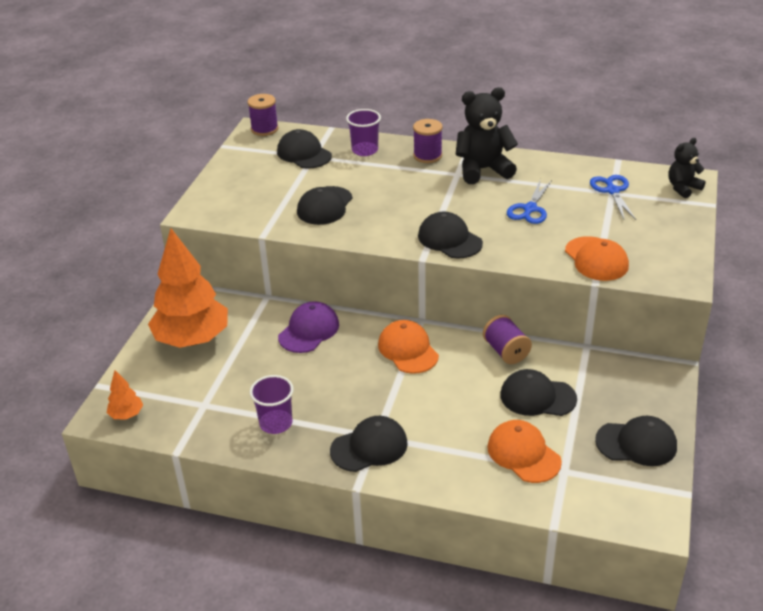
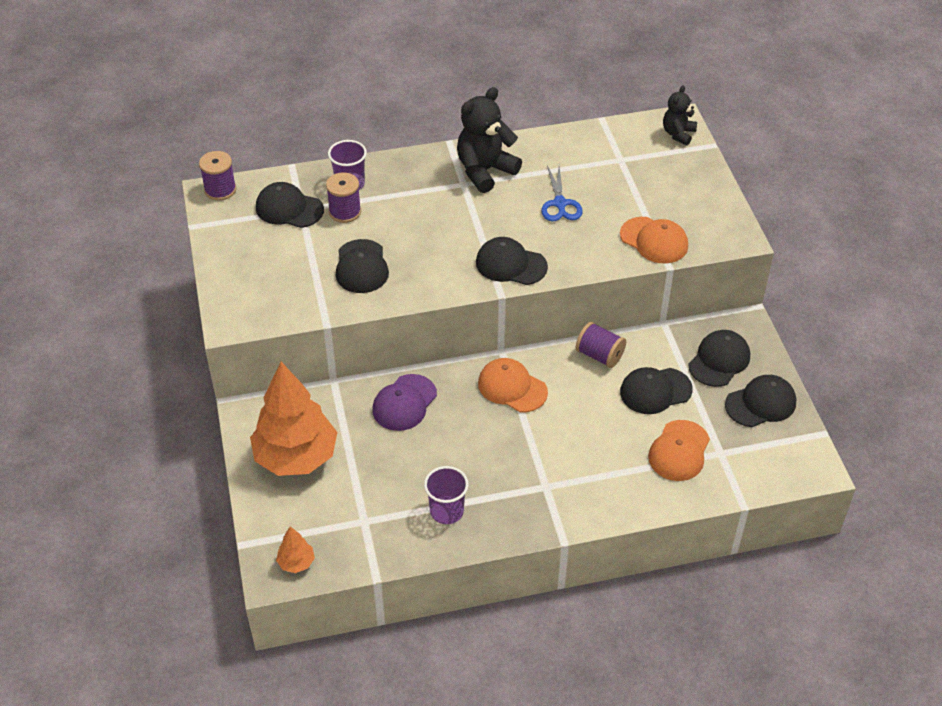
camera: 30 degrees left, 10 degrees up
(309, 330) = (404, 403): purple cap -> purple cap turned 150 degrees counterclockwise
(369, 447) = (547, 499): black cap -> black cap (719, 360)
(427, 156) = (418, 171): purple spool -> purple spool (345, 212)
(523, 454) = (679, 451): orange cap -> orange cap turned 90 degrees counterclockwise
(612, 191) = (619, 157): blue scissors -> none

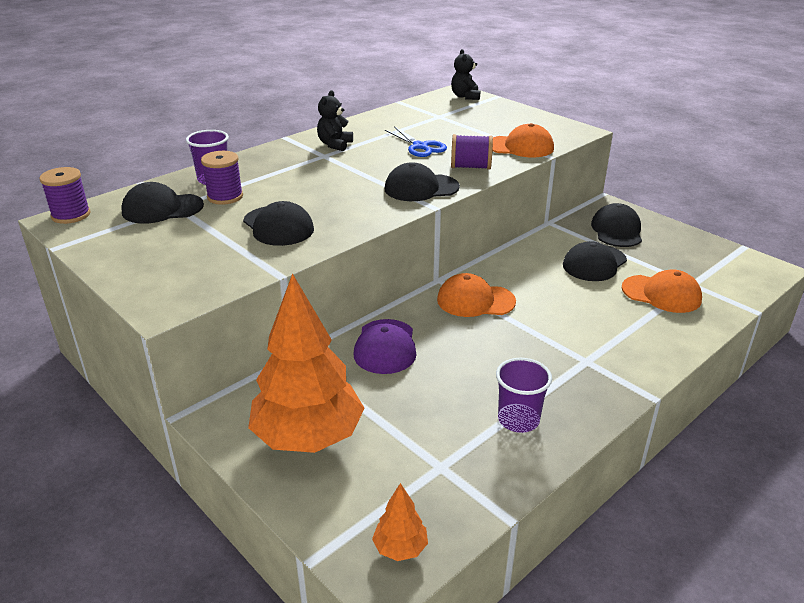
camera: 30 degrees left, 15 degrees down
(485, 171) = (335, 145): black teddy bear -> black teddy bear, size x0.59
(599, 355) = (524, 256): purple spool -> purple spool (470, 167)
(679, 451) = (661, 294): orange cap -> orange cap turned 60 degrees counterclockwise
(760, 403) = (679, 245): black cap -> none

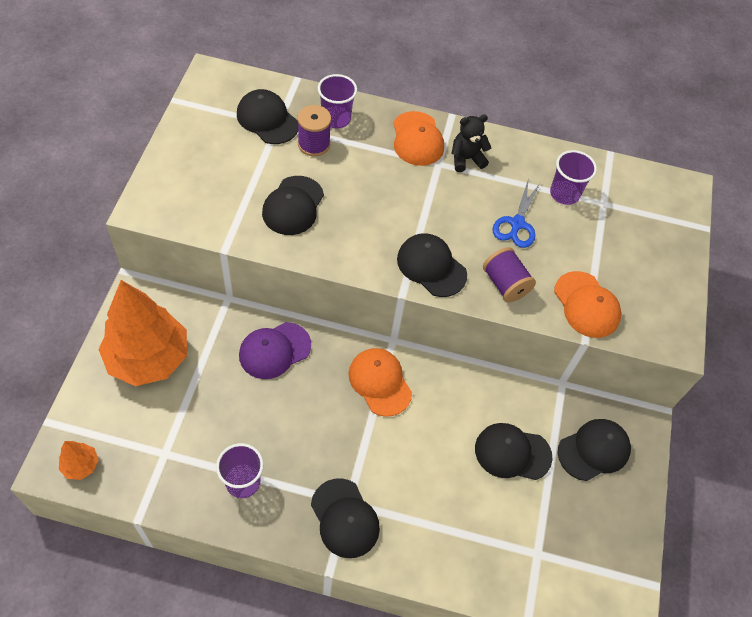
camera: 50 degrees right, 25 degrees up
(71, 215) = (221, 76): purple spool -> none
(414, 124) = (564, 193): none -> purple cup
(465, 96) = (677, 201): black teddy bear -> none
(602, 368) = (345, 518): none -> black cap
(661, 294) = (498, 530): orange cap -> orange cap (417, 139)

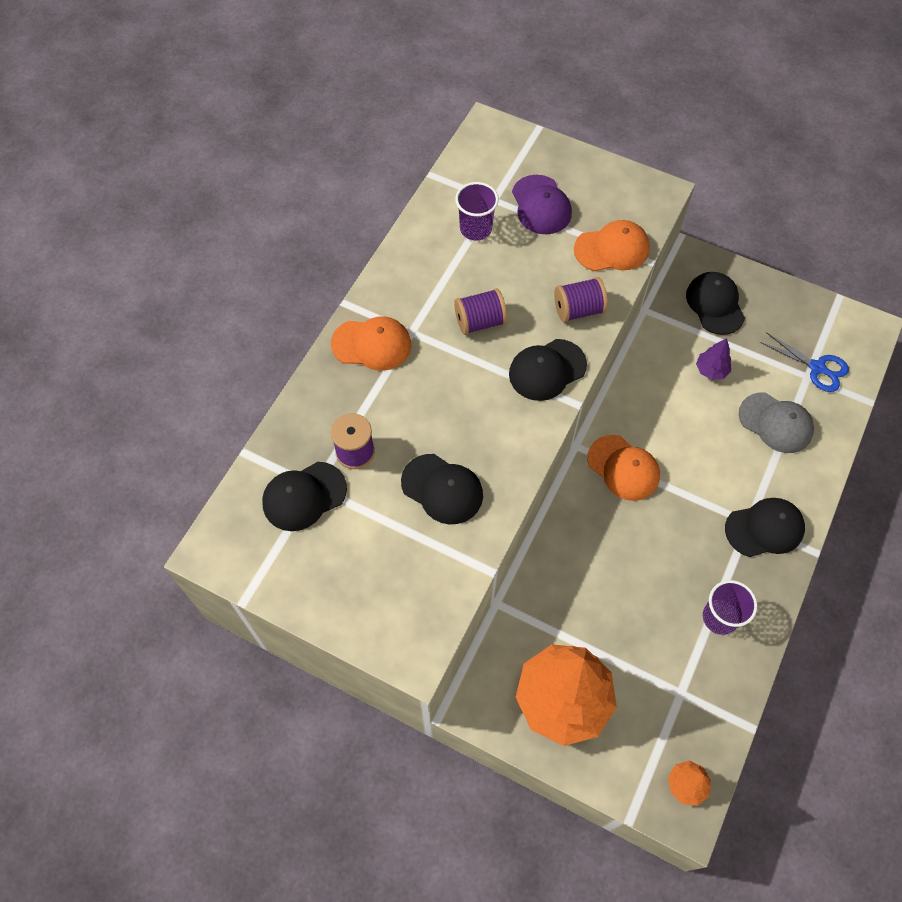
camera: 70 degrees left, 5 degrees up
(274, 350) = (572, 563): purple cap -> purple cap (541, 205)
(336, 118) = (321, 421): purple cup -> none
(380, 382) = (623, 468): orange cap -> orange cap turned 120 degrees counterclockwise
(465, 210) = (480, 322): none -> purple spool
(466, 159) = (411, 304): black teddy bear -> none
(469, 522) = (775, 423): none -> grey cap
(512, 452) = (711, 370): black cap -> purple tree
(517, 223) = (506, 280): blue scissors -> blue scissors (817, 368)

